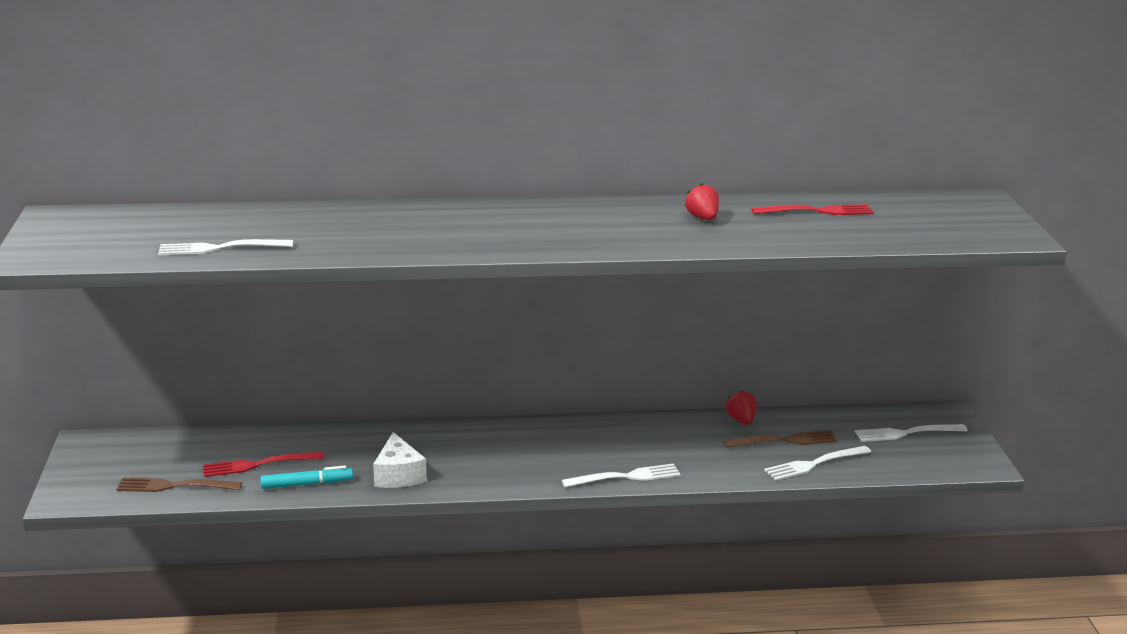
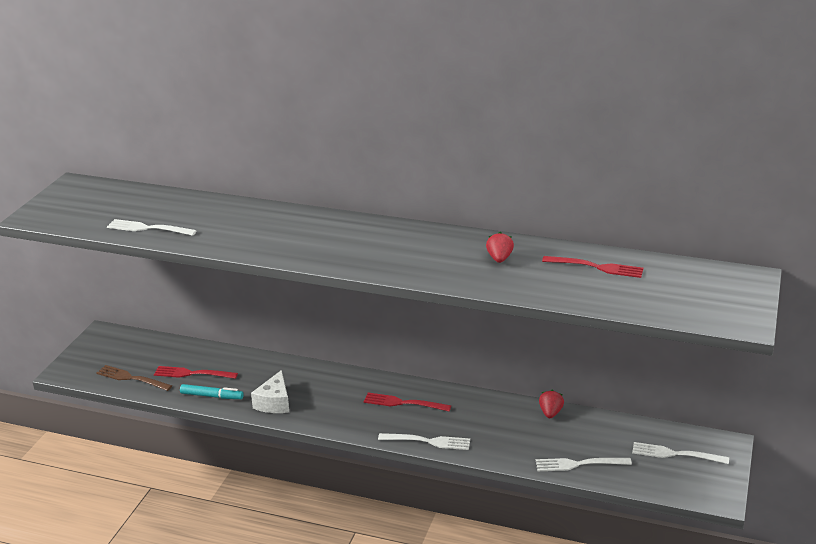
camera: 25 degrees right, 5 degrees up
(563, 444) = (403, 403): none -> red fork
(784, 440) = (570, 438): brown fork -> none

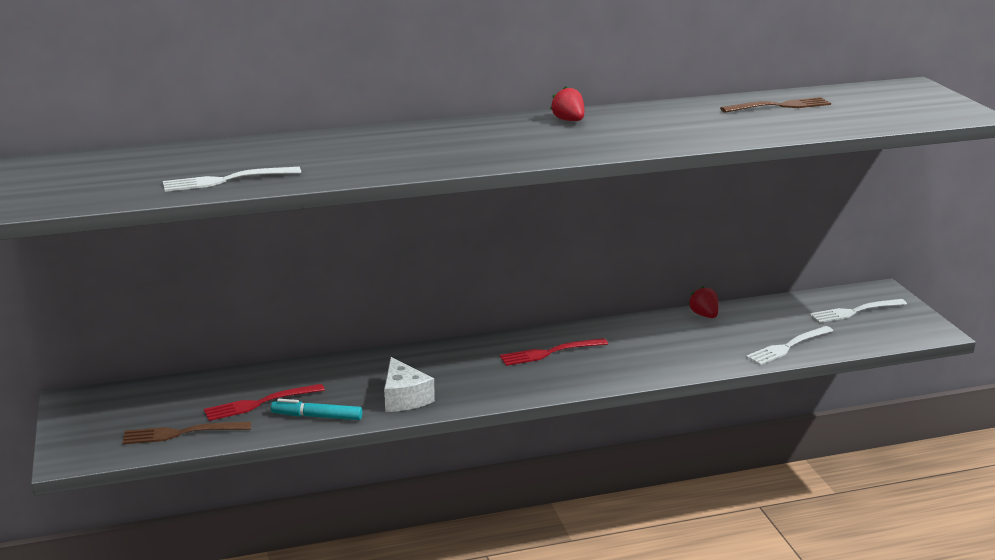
camera: 35 degrees left, 5 degrees down
(212, 396) = (317, 416): turquoise marker -> turquoise marker turned 150 degrees counterclockwise
(428, 441) = (622, 376): white fork -> none
(499, 259) = (680, 119): red strawberry -> red strawberry (569, 120)
(596, 267) = (779, 106): red fork -> brown fork

